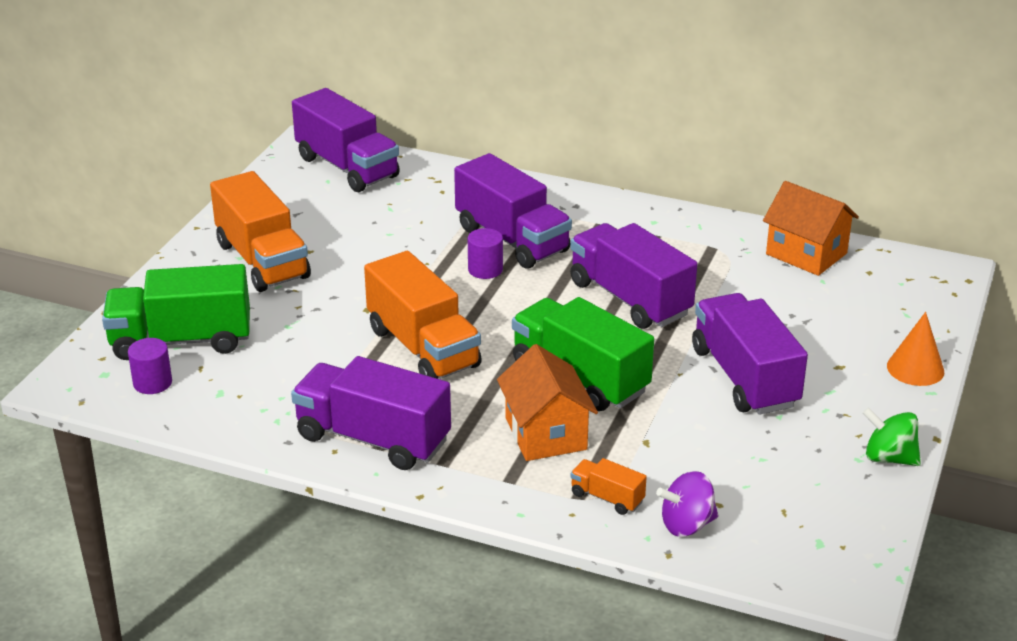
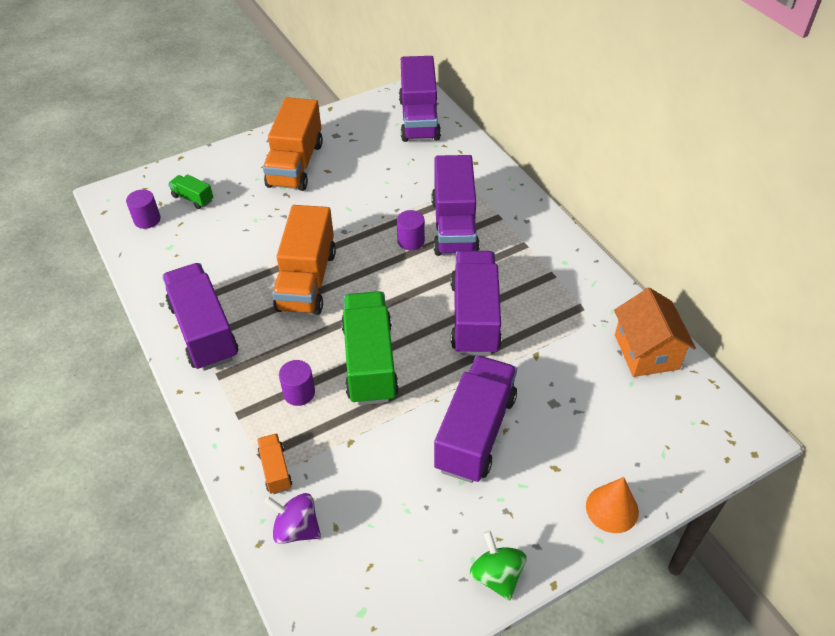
camera: 40 degrees right, 15 degrees up
(181, 340) = (193, 198): green truck -> green truck, size x0.46
(545, 434) = (299, 393): orange house -> purple cylinder

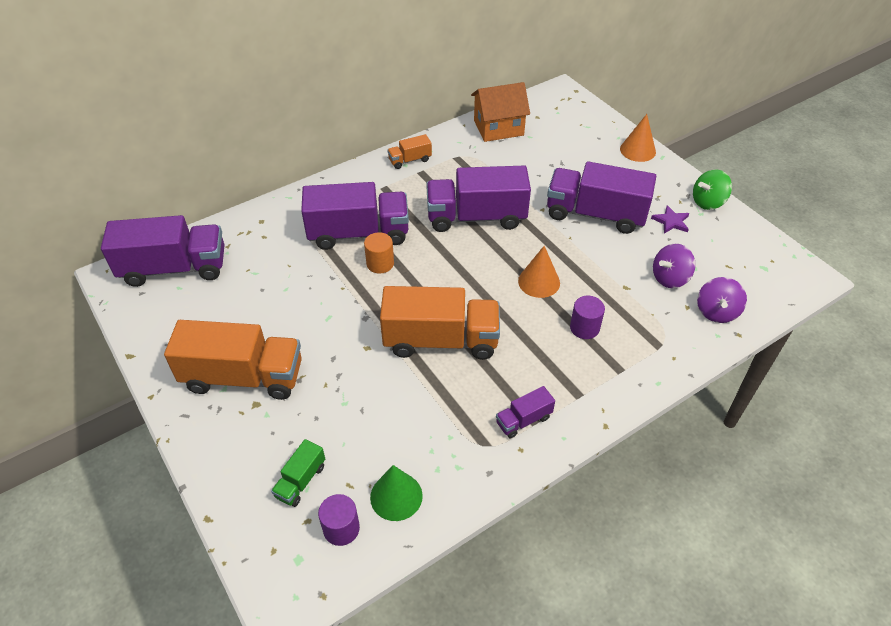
camera: 95 degrees left, 0 degrees up
(161, 248) = (396, 496): none -> green cone
(204, 331) = (523, 420): purple truck -> purple truck, size x0.46
(275, 470) = (668, 333): orange truck -> orange truck (410, 160)
(357, 491) = (669, 278): none -> purple spinning top
(369, 362) = (539, 282): green truck -> orange cone
(411, 241) = (380, 263): purple cylinder -> orange cylinder
(458, 517) = (671, 221): none -> purple star

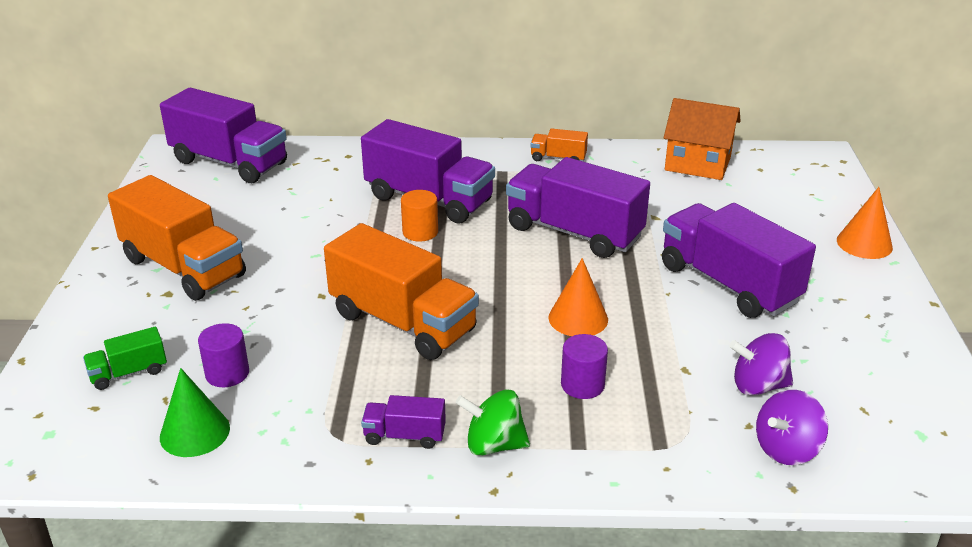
camera: 35 degrees right, 15 degrees down
(341, 528) = (114, 430): purple cylinder -> purple cylinder (227, 373)
(671, 221) = (829, 330): purple star -> none
(707, 202) = (910, 331): green spinning top -> green spinning top (494, 444)

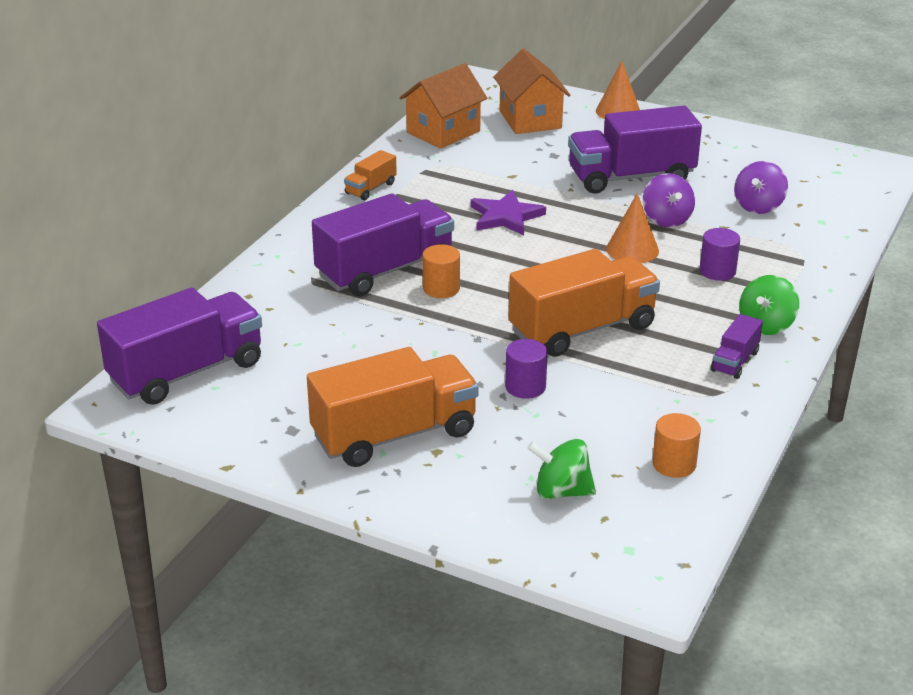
camera: 65 degrees left, 0 degrees up
(129, 373) = (561, 491): green truck -> green spinning top
(195, 432) = (674, 464): green cone -> orange cylinder
(227, 373) = (599, 434): purple cylinder -> purple cylinder (525, 387)
(574, 232) = (505, 216): purple truck -> purple star
(779, 199) = (530, 119): none -> orange house
(786, 449) = (828, 219): purple spinning top -> purple spinning top (666, 219)

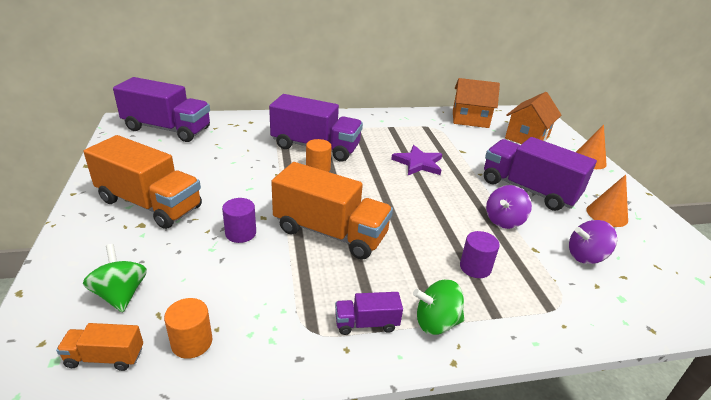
camera: 50 degrees right, 0 degrees up
(370, 188) = (387, 119): orange truck -> orange truck (105, 357)
(632, 249) = (448, 219): orange cone -> orange cone (607, 215)

